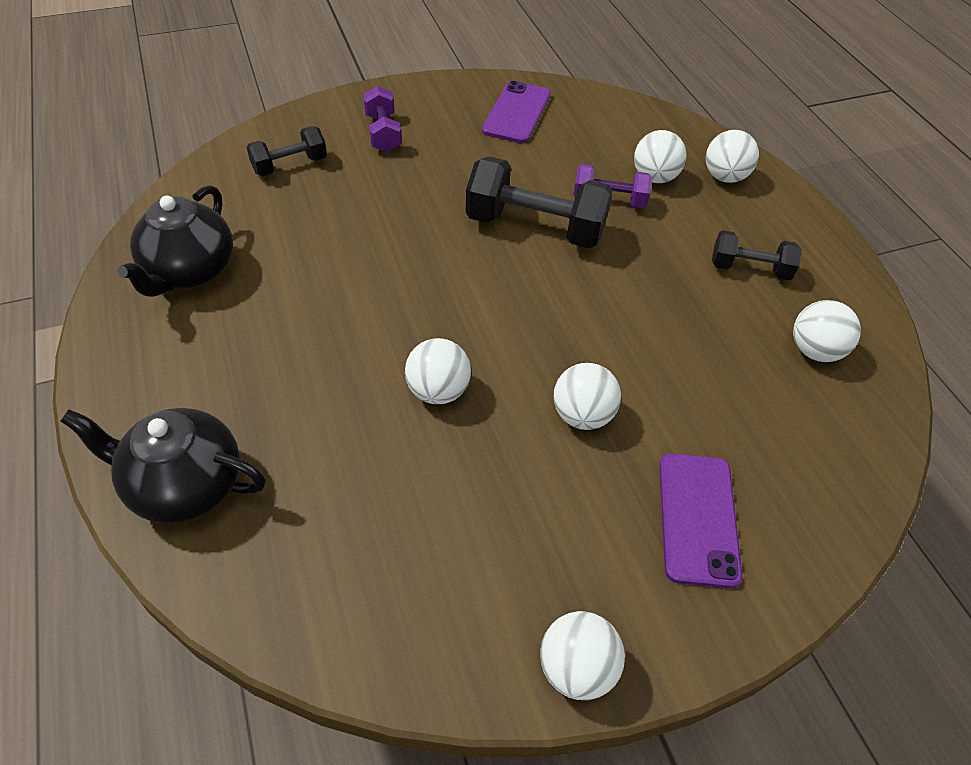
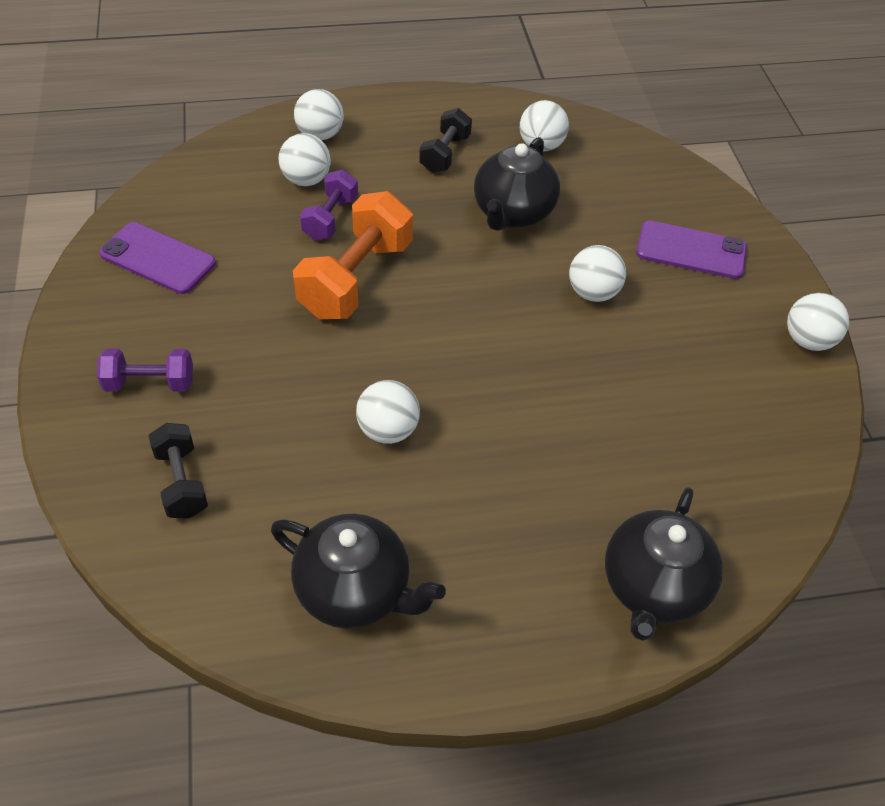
camera: 80 degrees left, 0 degrees up
(438, 391) = (558, 383): white ball -> white ball (388, 430)
(535, 227) = (356, 279): black dumbbell -> orange dumbbell
(682, 334) = (512, 213): none -> black teapot

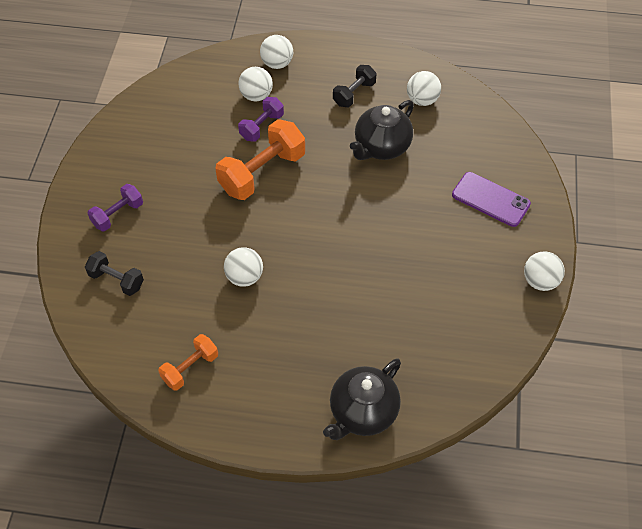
camera: 20 degrees right, 5 degrees up
(150, 383) = (118, 215): purple dumbbell -> purple dumbbell turned 60 degrees counterclockwise
(158, 258) = (147, 133): purple phone -> none
(181, 482) = (116, 280): black dumbbell -> black dumbbell turned 60 degrees counterclockwise
(355, 591) = (190, 368): black teapot -> orange dumbbell
(593, 293) = (410, 215): white ball -> none

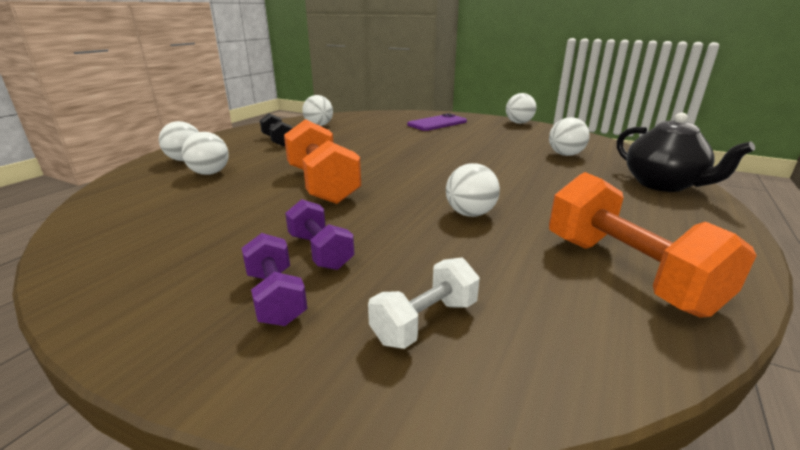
camera: 70 degrees left, 30 degrees down
(116, 280) = (425, 322): black dumbbell -> white dumbbell
(190, 368) = (626, 273): orange dumbbell -> orange dumbbell, size x1.76
(262, 127) = (257, 176): purple dumbbell -> purple dumbbell (320, 251)
(381, 147) = (350, 141): black teapot -> none
(422, 334) = (565, 154): none -> white ball

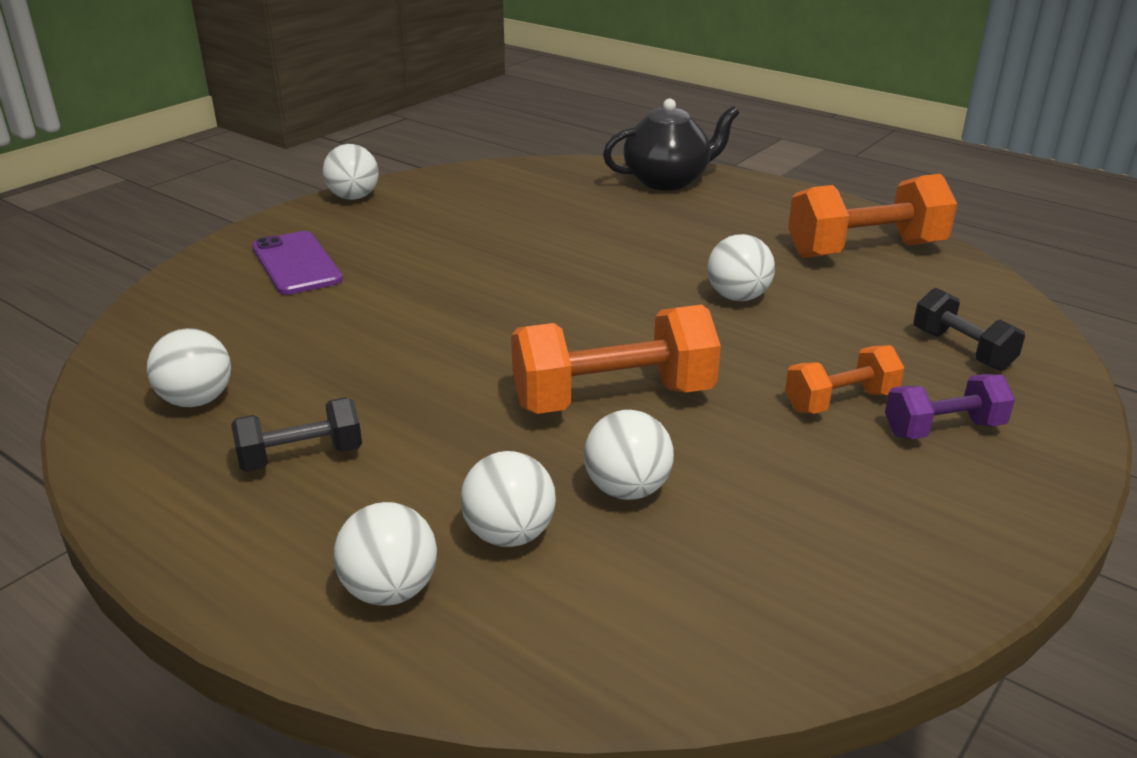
camera: 80 degrees left, 5 degrees up
(320, 251) = (840, 401): purple dumbbell -> orange dumbbell
(425, 322) = (962, 350): white dumbbell -> black dumbbell
(565, 154) = (542, 202): white ball -> white ball (627, 489)

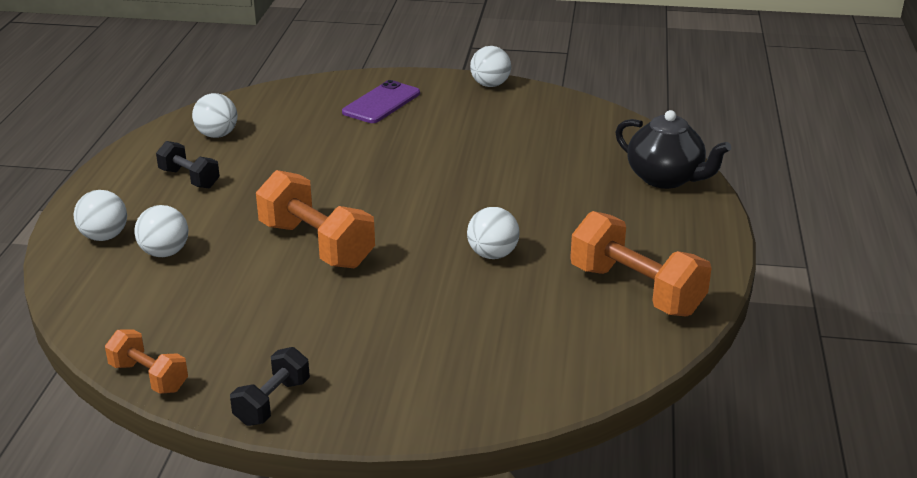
camera: 60 degrees right, 0 degrees up
(627, 489) = (227, 274): white ball -> none
(840, 401) = (381, 324): orange dumbbell -> orange dumbbell (149, 377)
(943, 429) = (379, 369): purple dumbbell -> none
(962, 350) = (503, 361): black dumbbell -> black dumbbell (272, 402)

